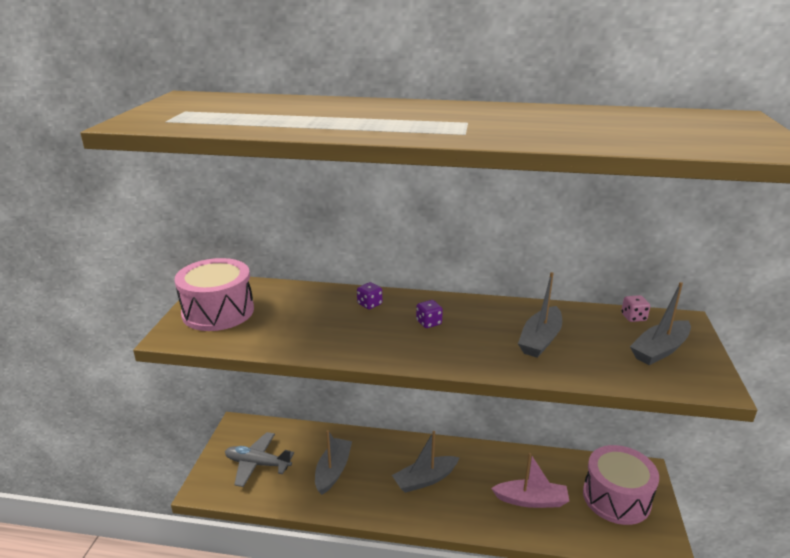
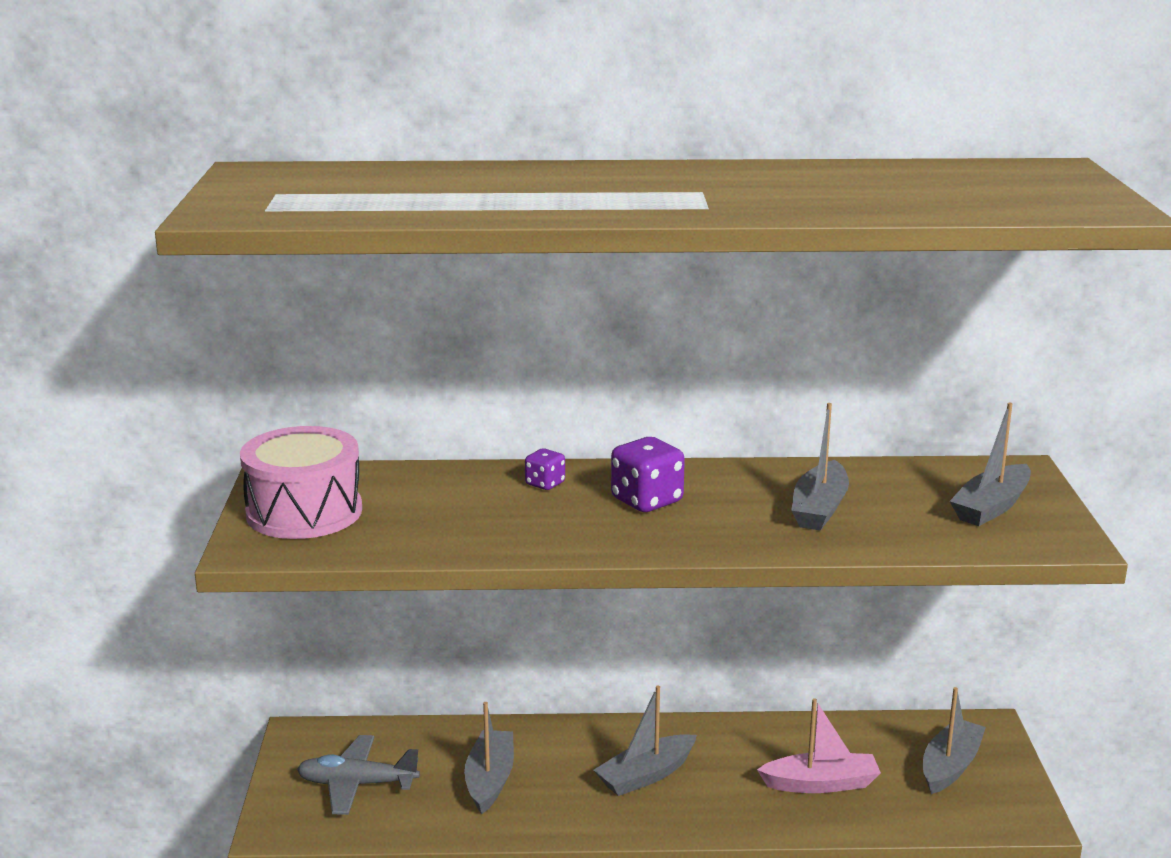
camera: 10 degrees left, 5 degrees down
(428, 323) = (646, 501): purple dice -> purple dice, size x1.76
(616, 498) = (950, 766): pink drum -> grey boat
(633, 317) = (948, 470): pink dice -> none

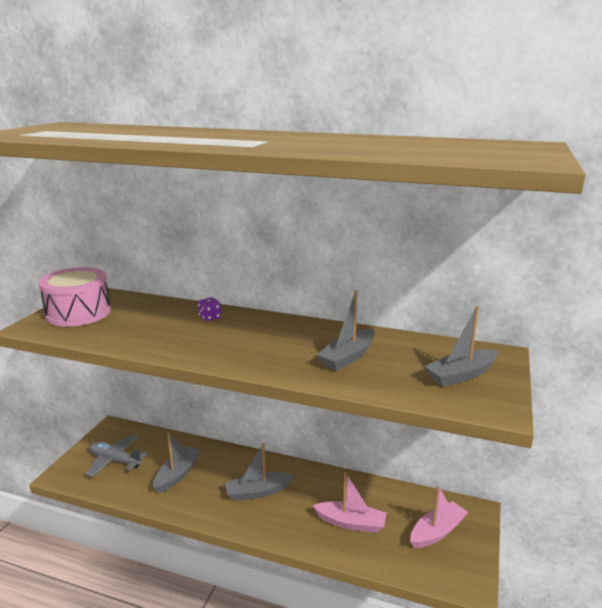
camera: 20 degrees right, 0 degrees up
(646, 501) = (253, 335): purple dice -> none
(950, 766) = (437, 532): grey boat -> pink boat

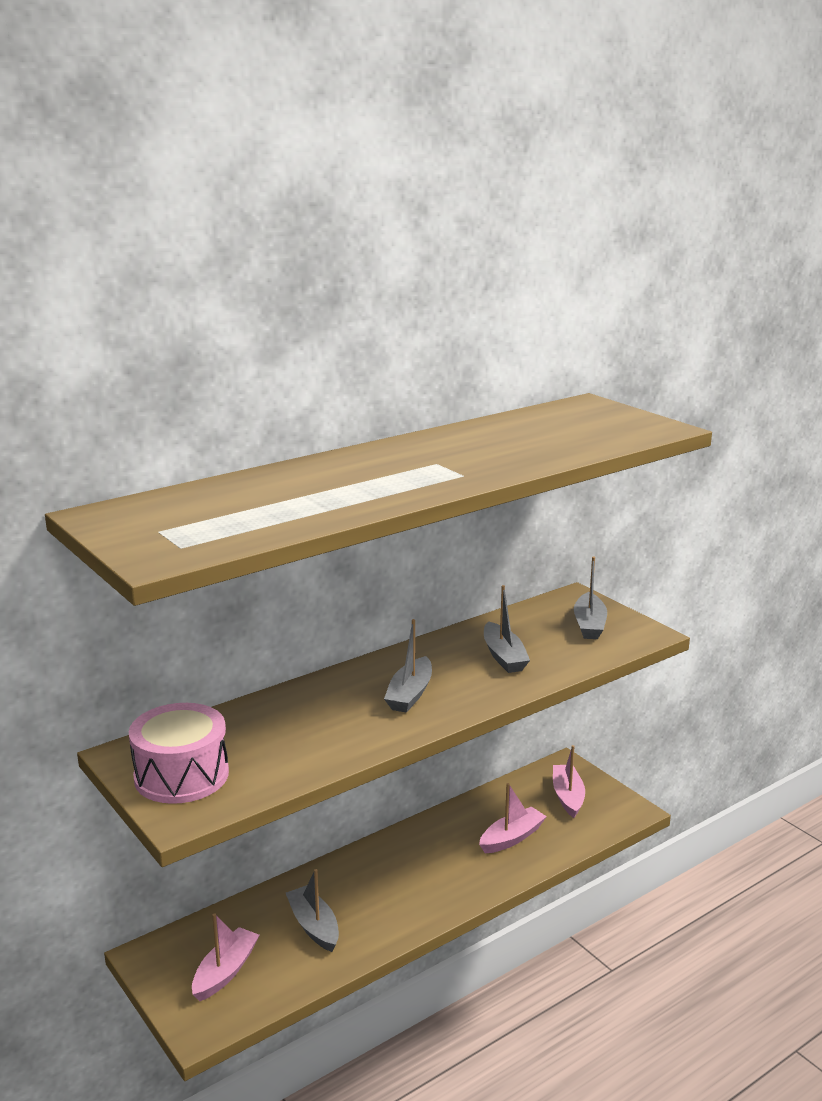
camera: 55 degrees left, 0 degrees up
(115, 460) = (225, 972): grey plane -> pink boat
(210, 317) = (321, 696): purple dice -> none
(257, 492) = (408, 878): grey boat -> grey boat (410, 694)

